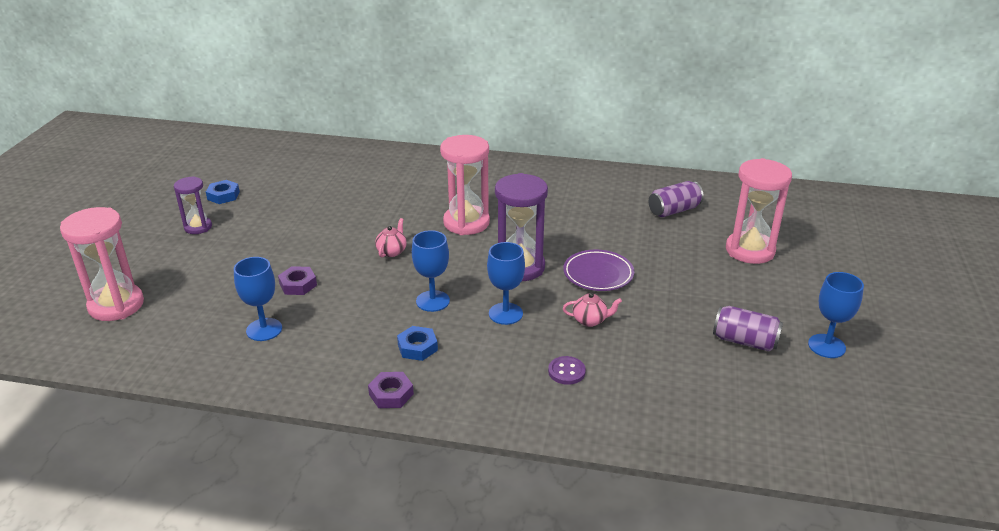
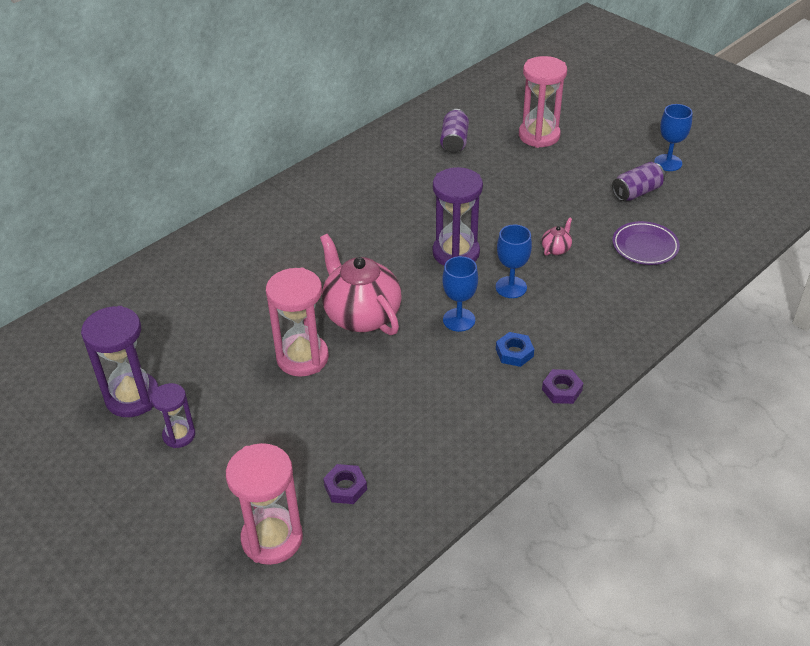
camera: 55 degrees left, 10 degrees up
(223, 195) = (132, 397): blue nut -> purple hourglass
(264, 329) = (410, 439): blue goblet -> none
(298, 284) = (358, 394): purple nut -> purple nut (345, 487)
(392, 251) = (361, 315): pink teapot -> pink teapot, size x2.43
(466, 223) = (360, 254): pink hourglass -> pink hourglass (302, 358)
(566, 371) = (605, 287): purple button -> none
(598, 274) = (502, 218): purple plate -> purple plate (645, 246)

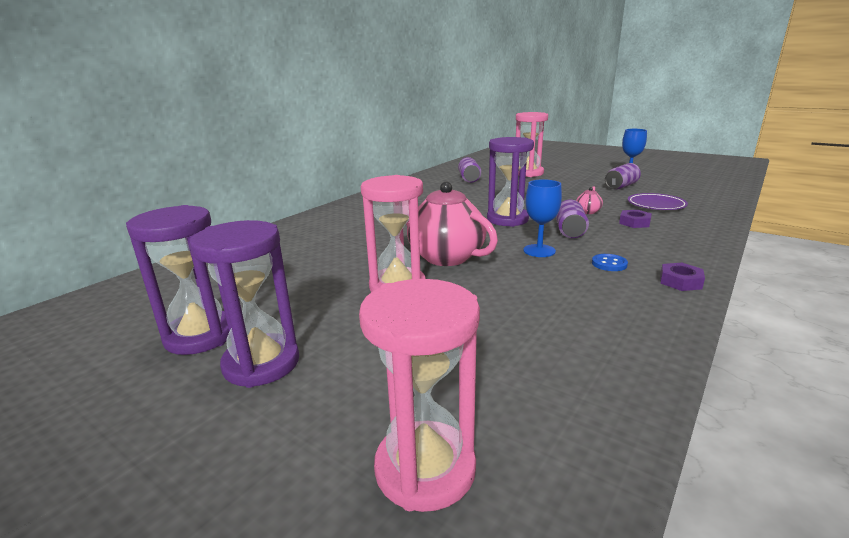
camera: 10 degrees left, 20 degrees down
(179, 435) = (261, 364): purple hourglass -> purple hourglass, size x1.73
(345, 487) = (504, 389): purple nut -> purple nut (634, 222)
(511, 287) = (569, 231): blue goblet -> purple can
(514, 353) = (609, 264): blue nut -> blue button

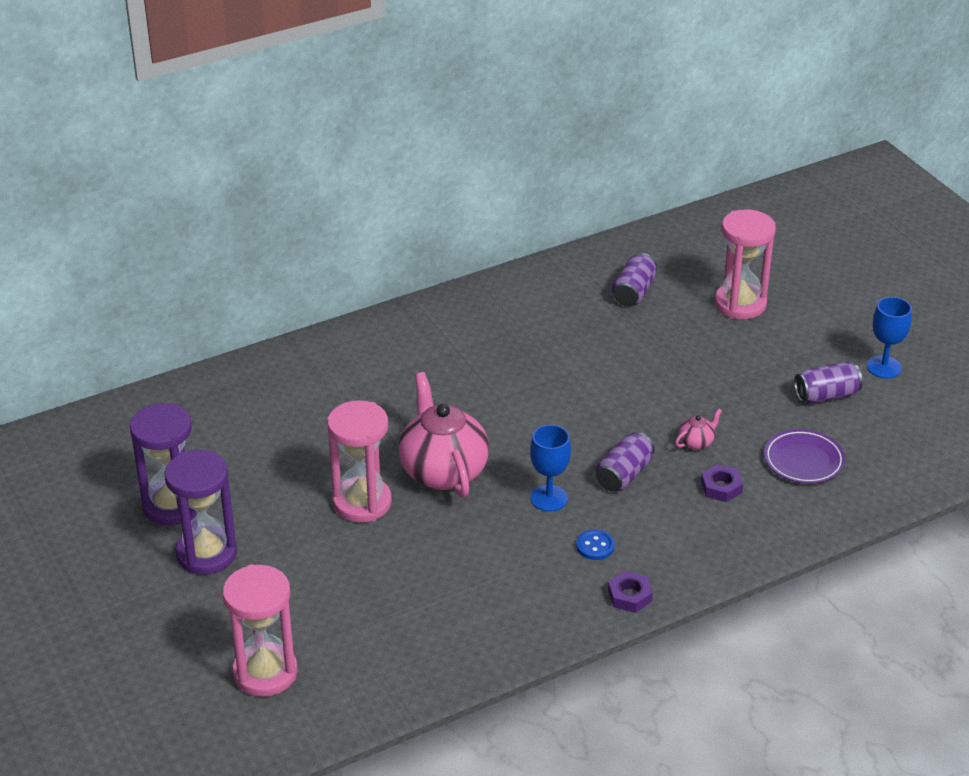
camera: 25 degrees right, 15 degrees up
(507, 219) = (578, 424): purple hourglass -> none

